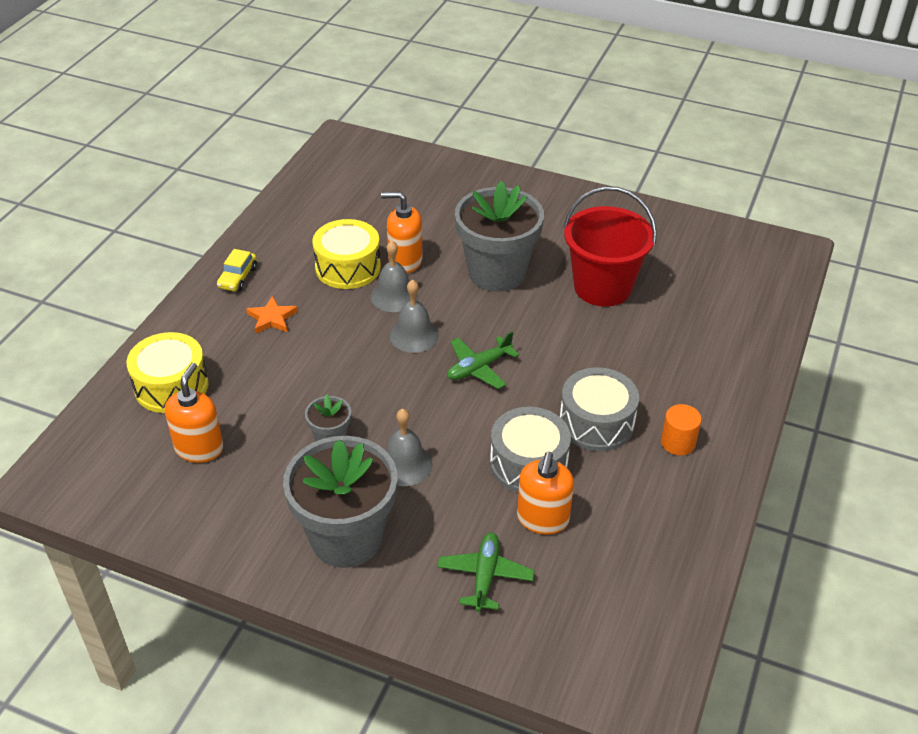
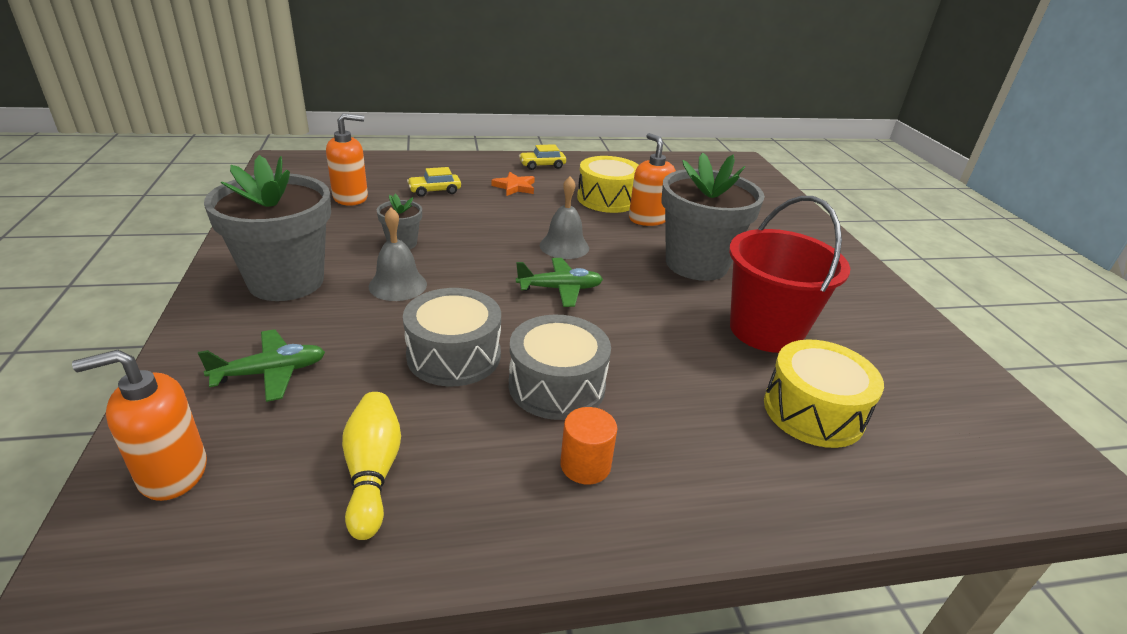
camera: 55 degrees right, 10 degrees down
(171, 386) = (407, 173): yellow drum -> yellow drum (813, 411)
(234, 379) = (434, 191): none -> yellow car
(394, 296) = (600, 225): grey bell -> none
(479, 368) = (560, 289): green plane -> green plane turned 150 degrees clockwise
(542, 519) = (377, 389): orange soap dispenser -> orange soap dispenser (172, 473)
(629, 546) = (372, 473): none -> yellow bowling pin

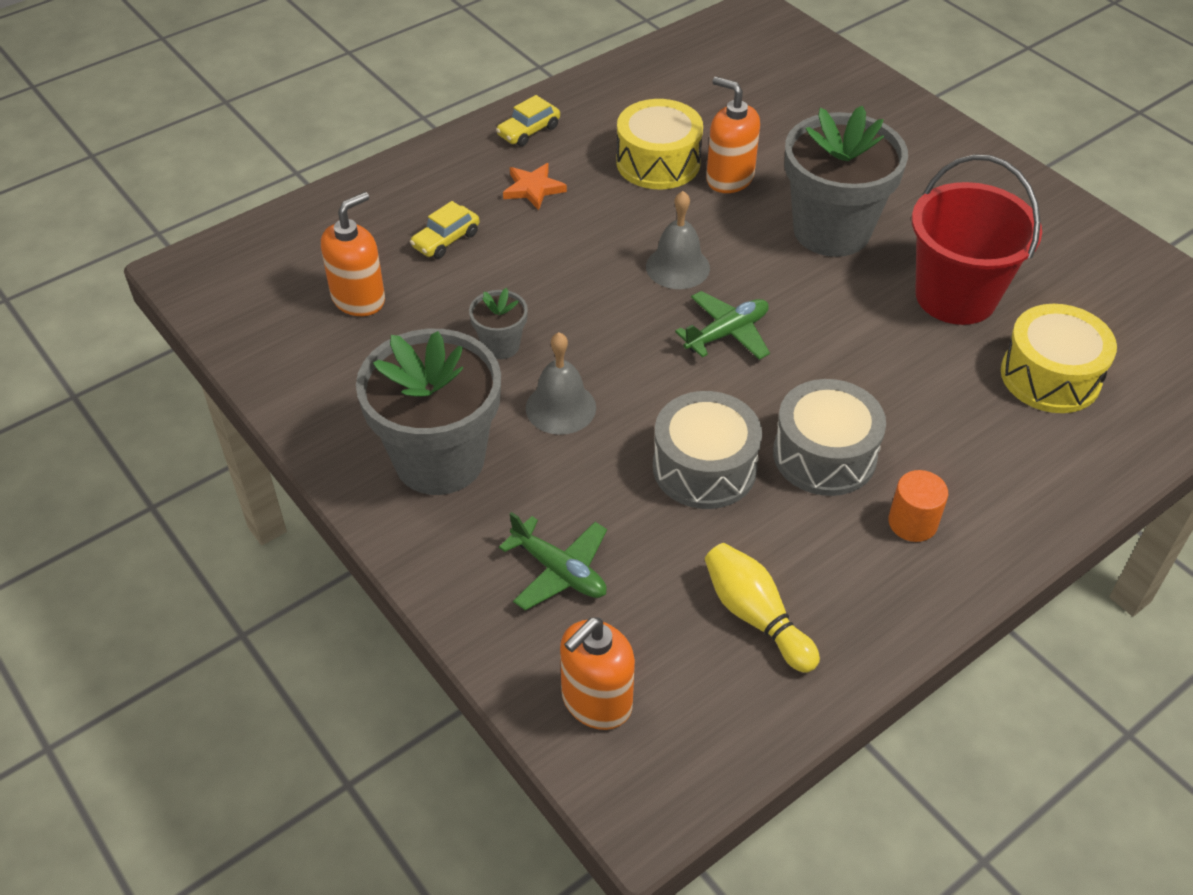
camera: 25 degrees left, 15 degrees up
(270, 373) = (559, 571): green plane -> green plane turned 90 degrees clockwise

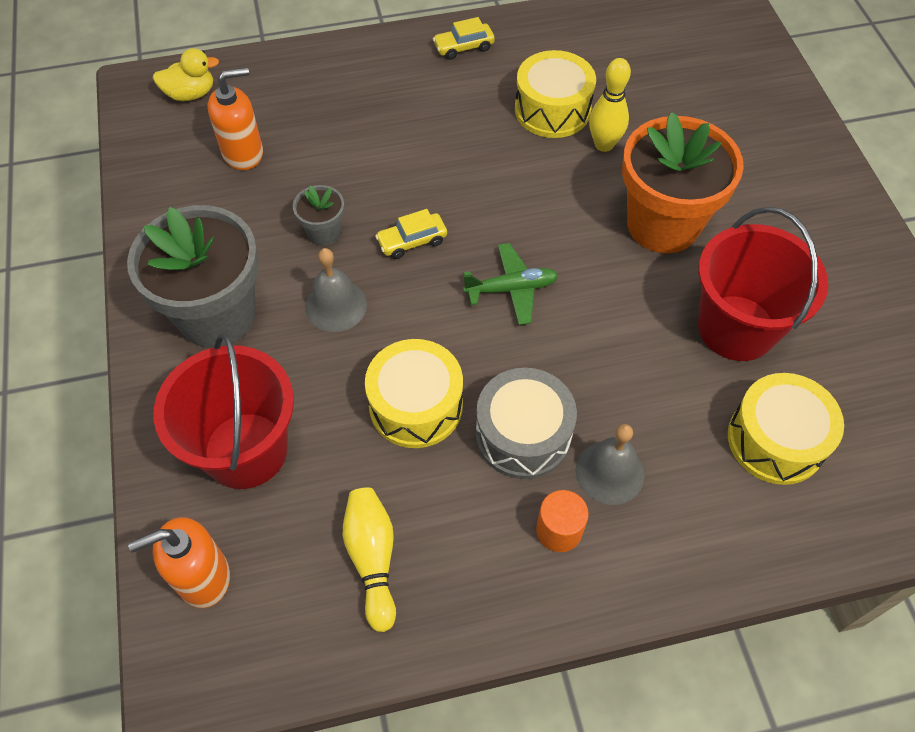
camera: 25 degrees right, 10 degrees up
(257, 260) = (191, 94): none -> yellow duck
(446, 240) = (339, 124): yellow car -> yellow car (412, 241)
(533, 189) = (435, 101): orange star -> none
(559, 571) = (245, 450): green plane -> red bucket
(677, 267) = (508, 212): grey bell -> grey bell (609, 472)
(704, 467) = (416, 405): grey drum -> yellow drum
(729, 178) = (604, 144): orange soap dispenser -> yellow bowling pin
(831, 231) = (663, 224): grey flower pot -> orange flower pot

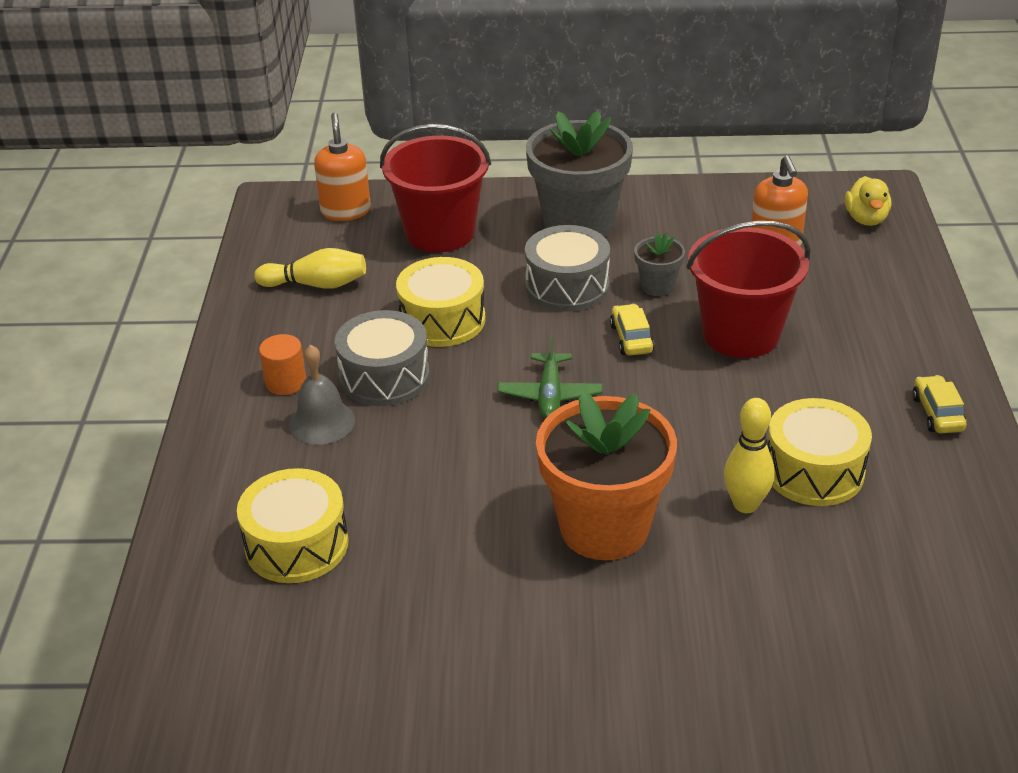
camera: 105 degrees right, 20 degrees down
(336, 305) = (567, 286): grey bell -> grey drum
(736, 328) = (440, 552): red bucket -> red bucket (741, 334)

